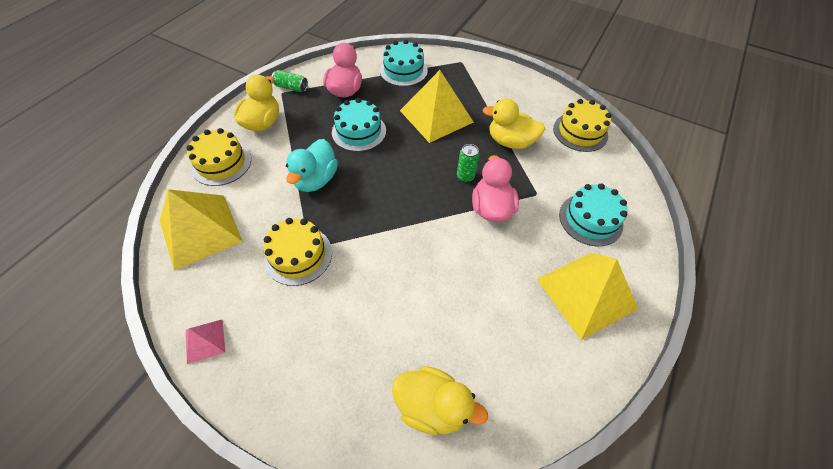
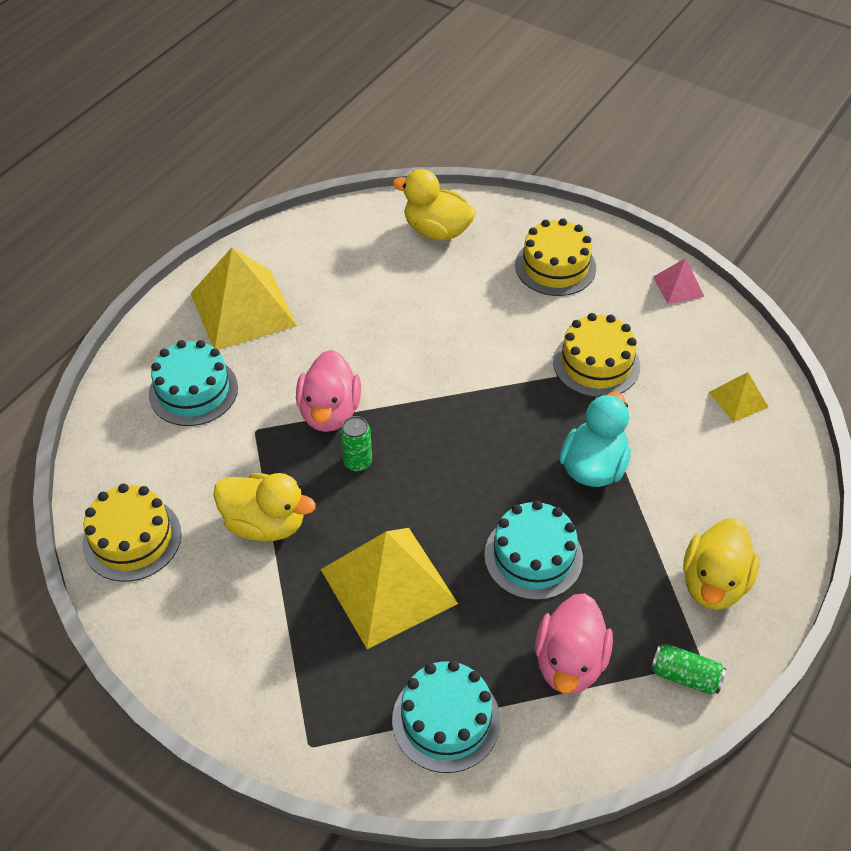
camera: 175 degrees left, 5 degrees down
(200, 230) = (738, 399): yellow pyramid -> yellow pyramid, size x0.47
(221, 163) = (754, 502): yellow cake -> yellow cake (555, 266)

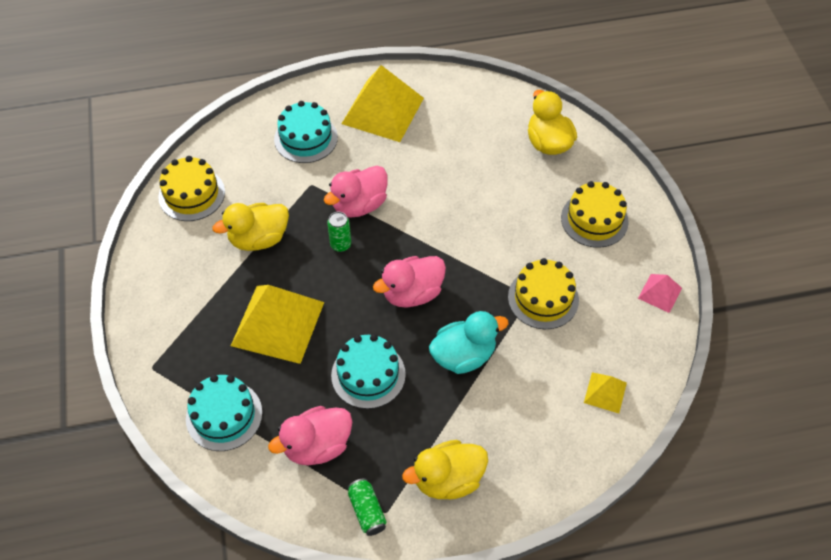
camera: 45 degrees right, 5 degrees up
(265, 523) = (259, 239): yellow duck -> yellow duck turned 90 degrees clockwise
(481, 451) = (412, 293): none -> pink duck

